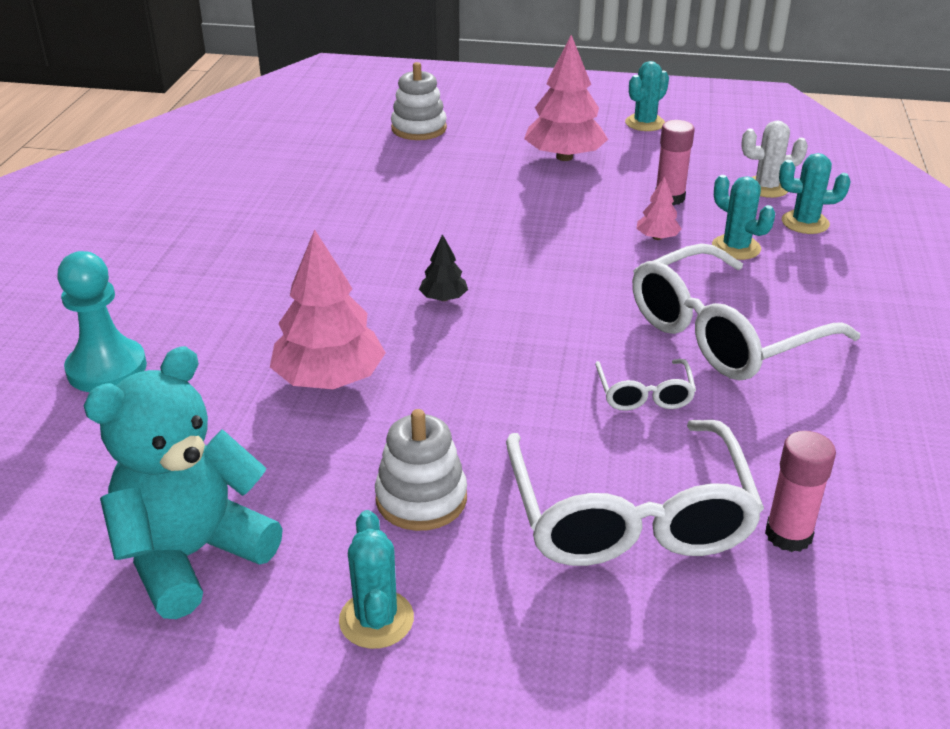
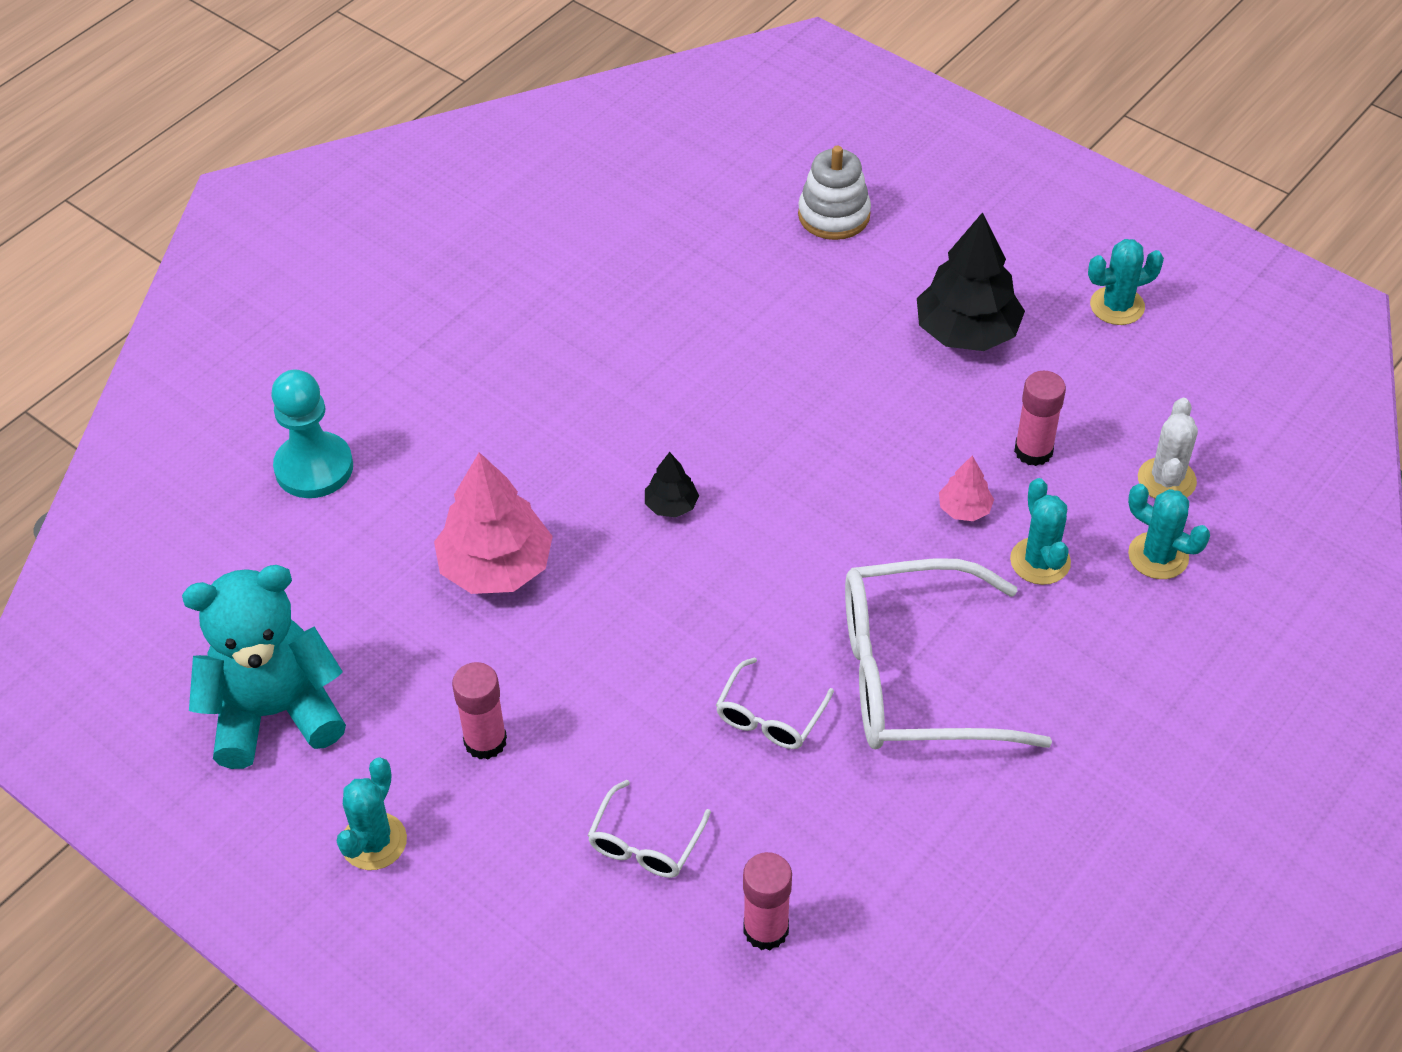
camera: 30 degrees right, 15 degrees up
(421, 499) = (485, 741): white stacking toy -> pink glue stick
(564, 157) = (967, 332): pink tree -> black tree
(629, 516) = (645, 843): white glasses -> white glasses, size x0.46
(766, 187) = (1166, 480): white cactus -> white cactus turned 75 degrees clockwise

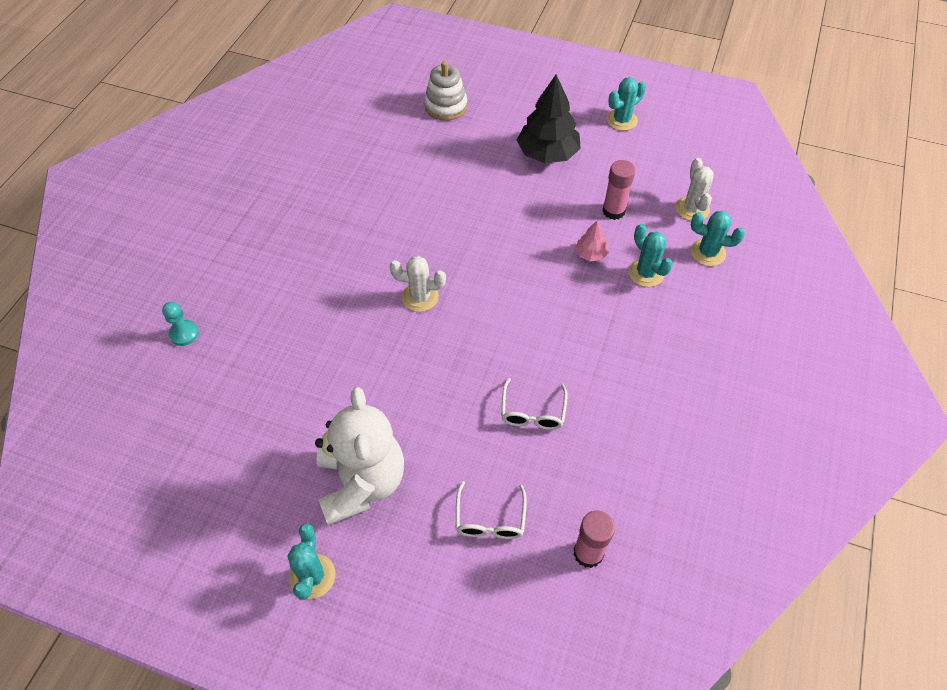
camera: 20 degrees left, 5 degrees up
(275, 712) = (213, 506): turquoise teddy bear -> none
(314, 468) = (184, 334): turquoise pawn -> turquoise pawn, size x0.55
(485, 741) = (361, 482): pink glue stick -> white teddy bear
(496, 566) = (326, 365): pink tree -> none
(671, 505) = (420, 297): black tree -> white cactus
(915, 677) = (607, 362): white glasses -> none

